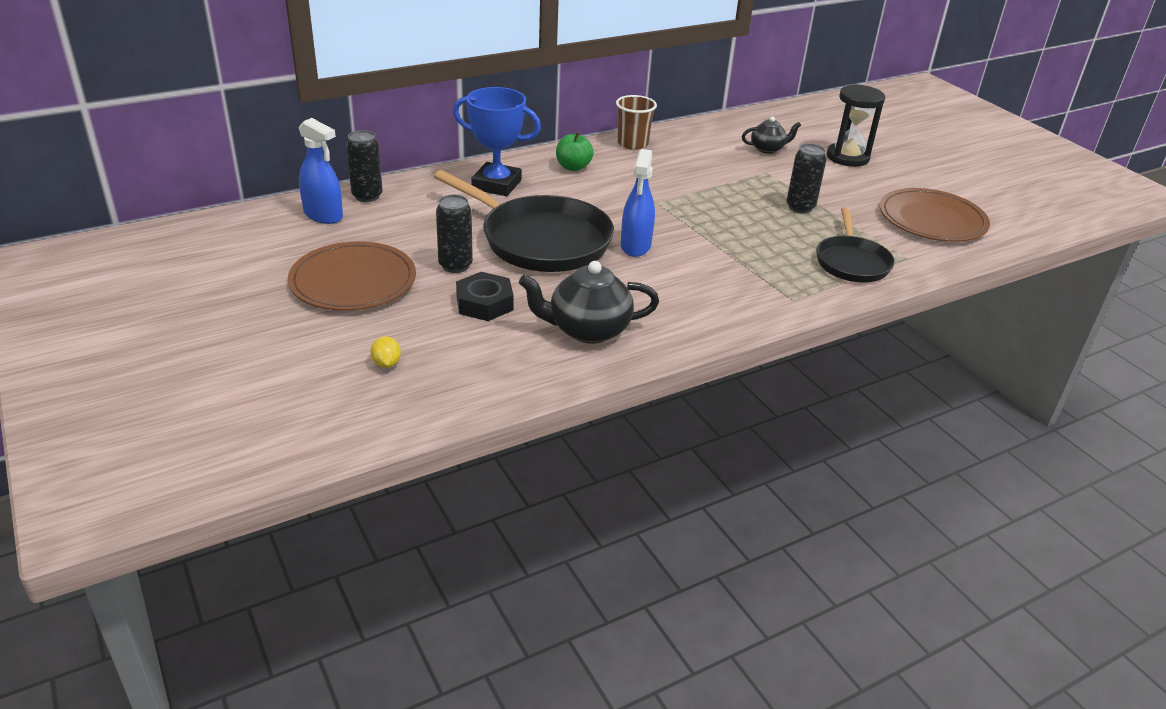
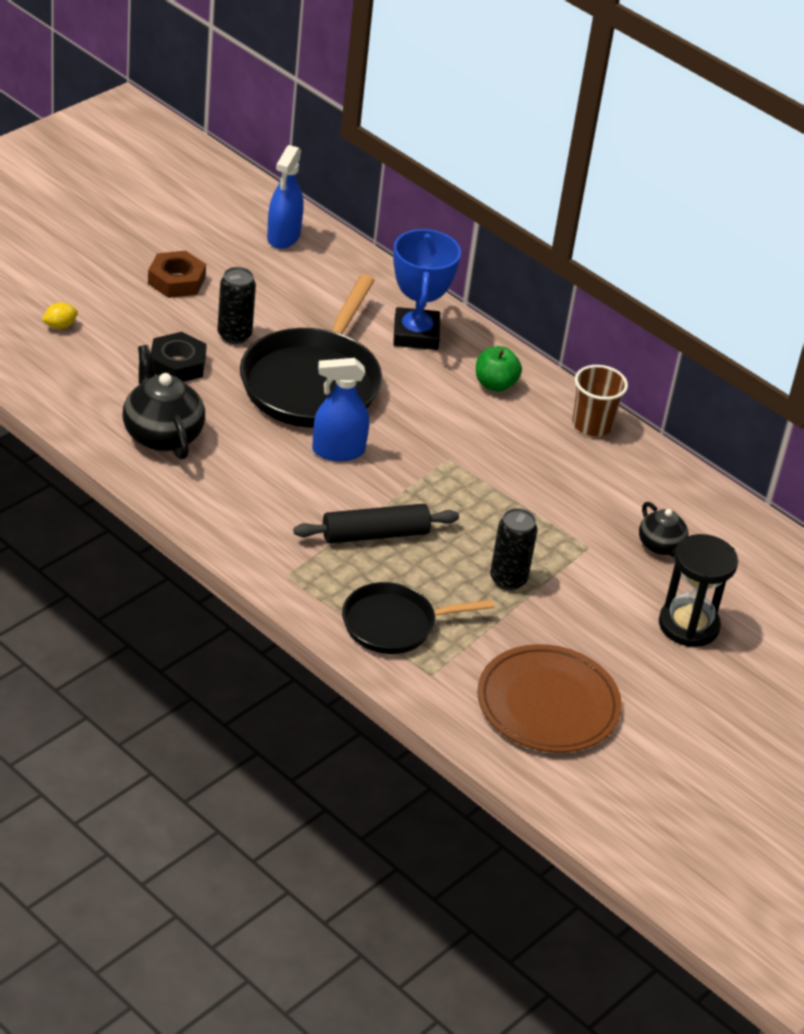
camera: 70 degrees right, 5 degrees up
(353, 281) = (176, 280): brown plate -> brown nut
(367, 196) = (337, 254): black can -> none
(744, 250) = (375, 535): none -> black rolling pin

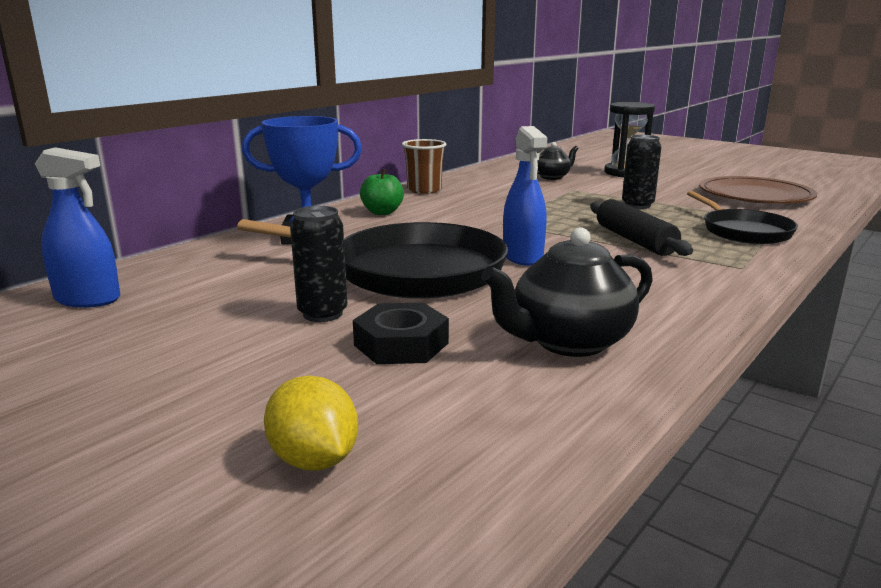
camera: 90 degrees left, 20 degrees down
(60, 326) = (314, 460): yellow lemon -> yellow lemon, size x1.60
(176, 280) = (178, 361): brown nut -> none

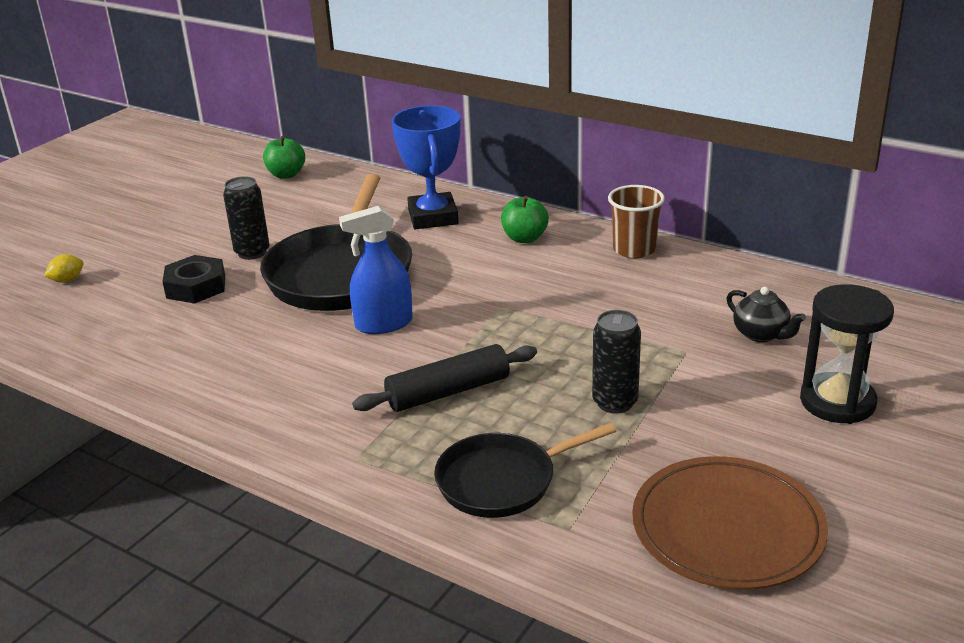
camera: 85 degrees right, 10 degrees up
(88, 299) = (286, 175): blue spray bottle -> green apple
(314, 460) = (67, 280): yellow lemon -> yellow lemon, size x0.63
(569, 342) = (186, 350): black teapot -> none

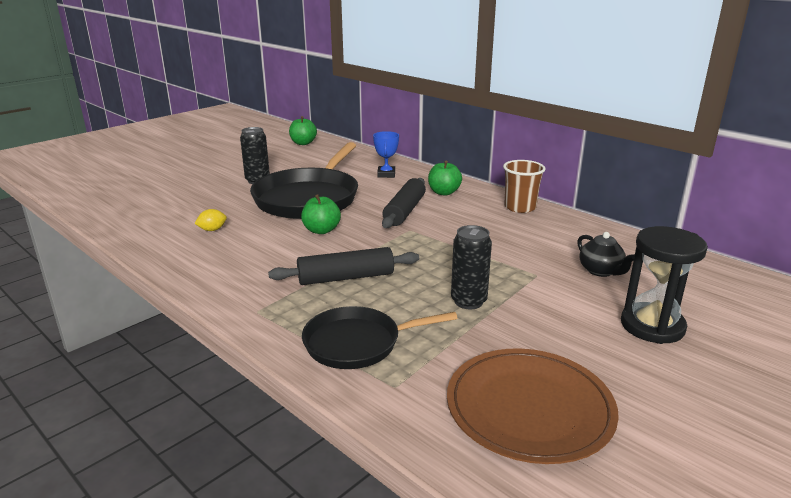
camera: 10 degrees right, 5 degrees down
(67, 280) = (134, 183): yellow lemon -> yellow lemon (212, 230)
(196, 286) = (210, 195): black nut -> none
(383, 324) = (321, 230): blue spray bottle -> green apple
(433, 217) = (386, 174): blue trophy -> blue trophy, size x0.55
(483, 277) = (404, 211): none -> black rolling pin

